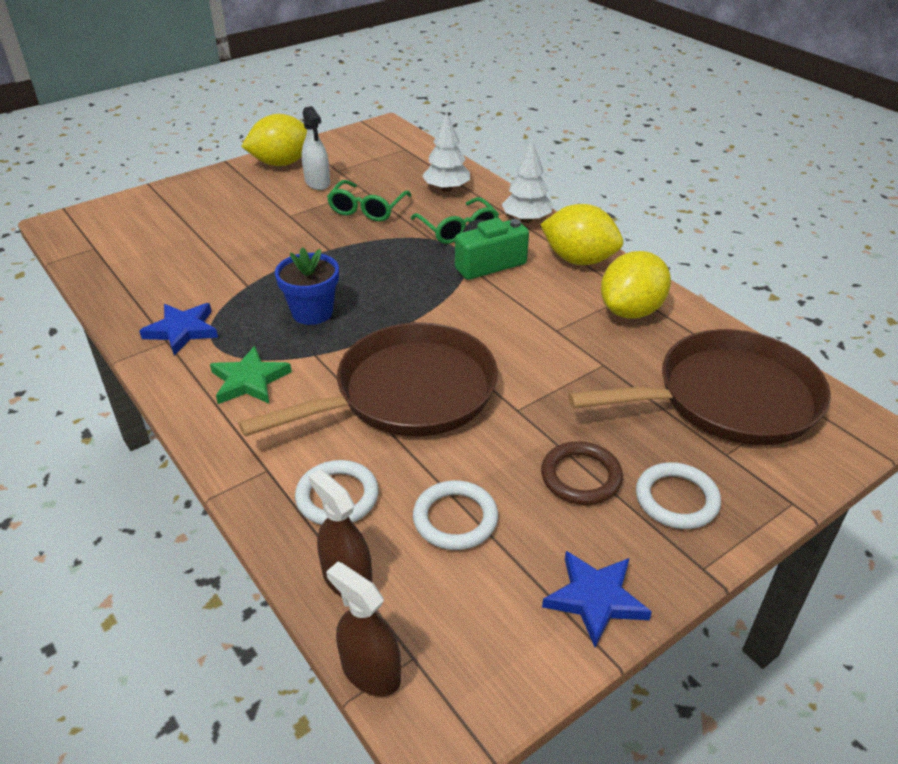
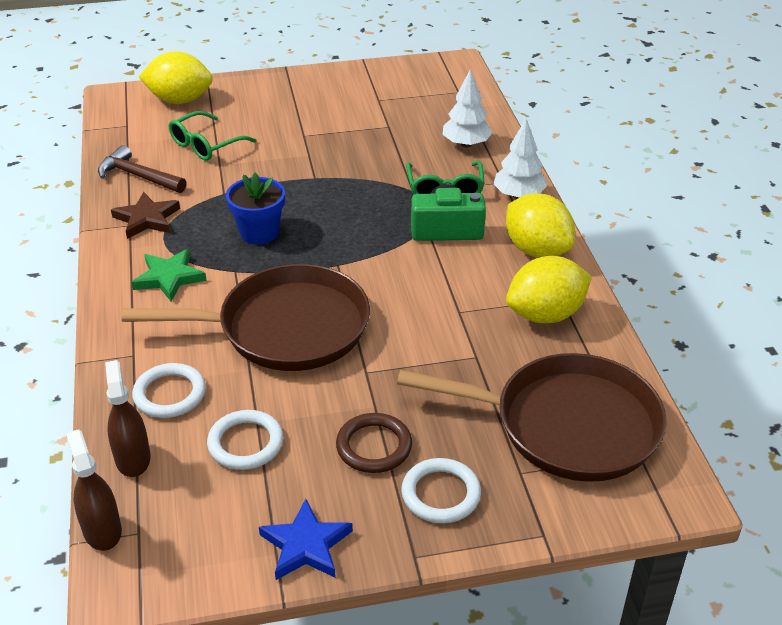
camera: 25 degrees right, 0 degrees up
(142, 292) = (138, 176): none -> brown hammer
(182, 330) = (147, 219): blue star -> brown star
(282, 163) = (333, 81): yellow lemon -> yellow lemon (180, 100)
(317, 182) = (351, 108): white spray bottle -> none
(367, 209) = (376, 146): green glasses -> green glasses (206, 145)

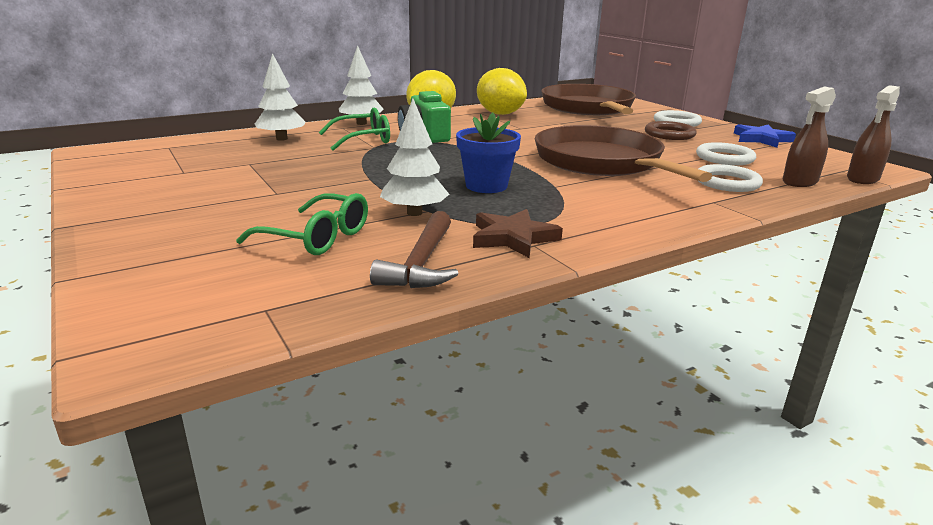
camera: 110 degrees left, 15 degrees down
(169, 277) = (598, 208): green star -> none
(180, 100) = (167, 282): yellow lemon -> none
(222, 187) = (414, 213): none -> white tree

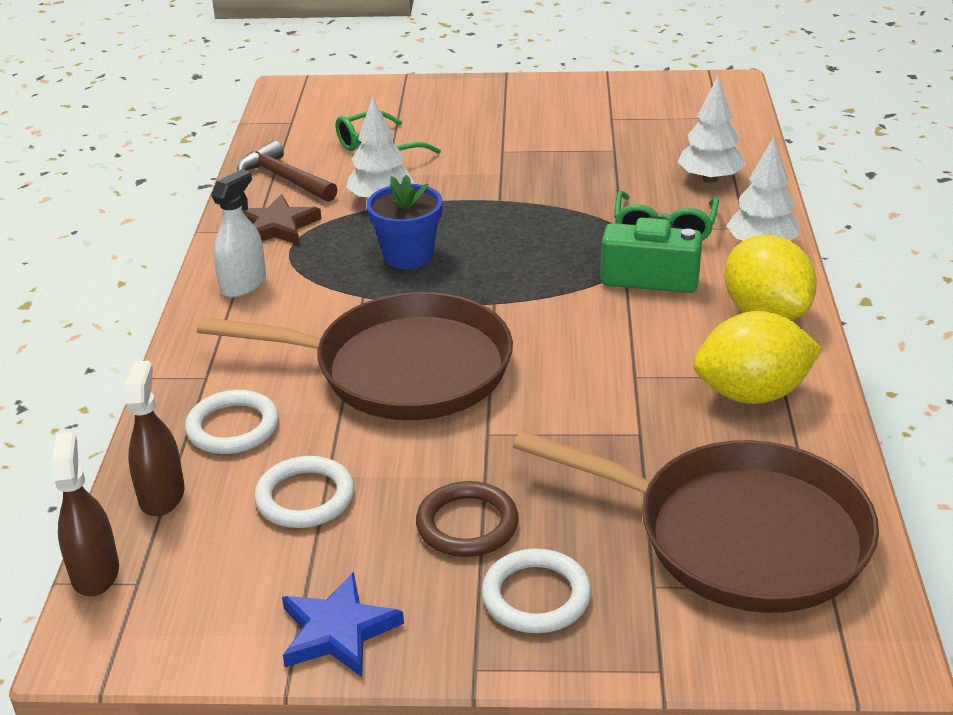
camera: 125 degrees right, 10 degrees up
(610, 223) = (243, 284): none -> white spray bottle

